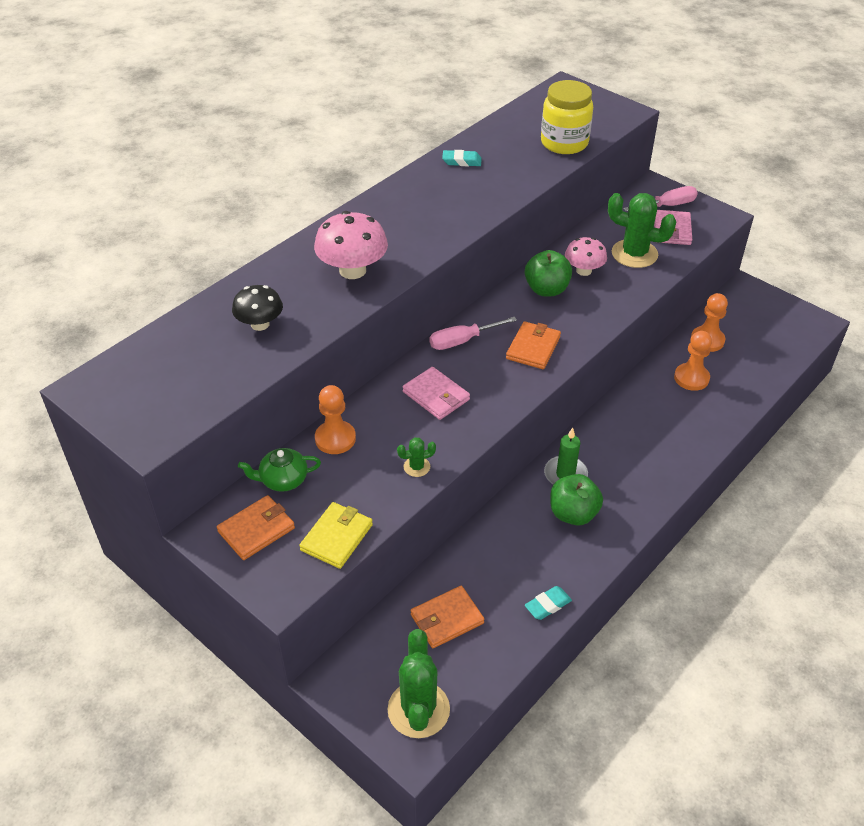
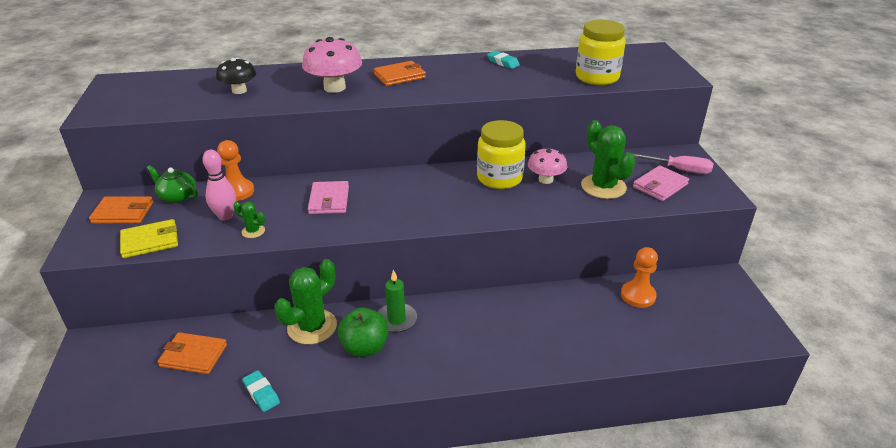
camera: 40 degrees right, 10 degrees down
(366, 469) = (225, 216): none -> pink bowling pin
(418, 709) = (97, 396): green cactus -> green cactus (312, 327)
(462, 341) = (395, 180): pink screwdriver -> none
(533, 348) = (435, 206): orange wallet -> orange wallet (400, 76)
(546, 289) = (499, 178): green apple -> yellow jar
(547, 605) = (261, 393): turquoise eraser -> turquoise eraser turned 45 degrees clockwise
(691, 378) = (586, 314): orange pawn -> none

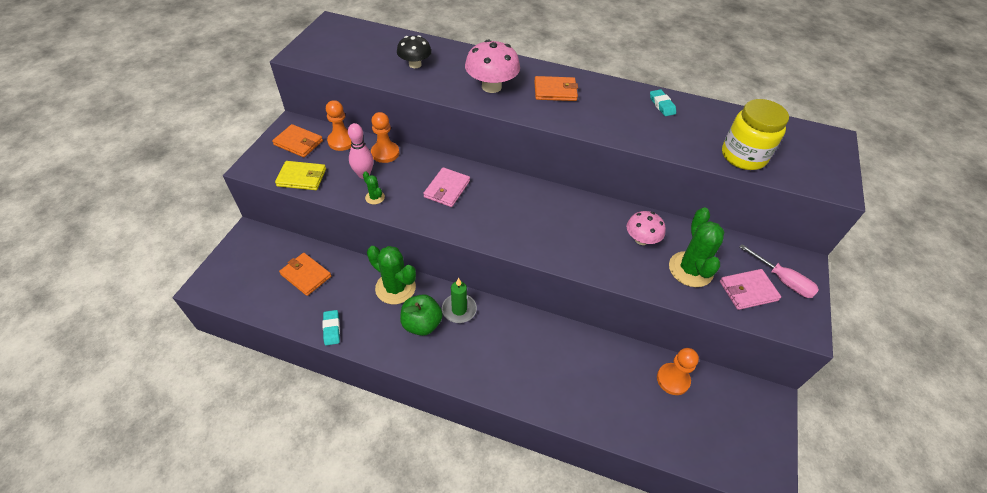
camera: 25 degrees right, 15 degrees up
(177, 196) = (342, 141): green teapot -> orange pawn
(312, 327) = (395, 288): green cactus -> green cactus turned 60 degrees clockwise
(499, 178) = (600, 221): yellow jar -> none

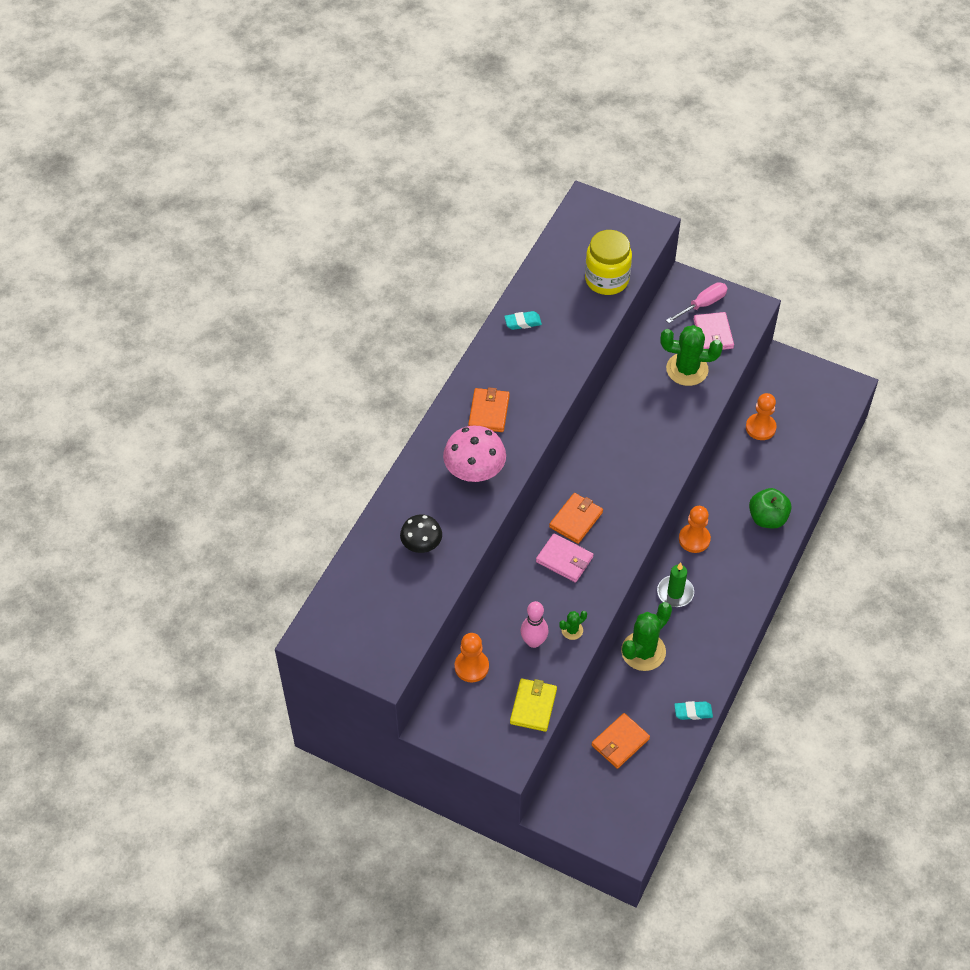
camera: 80 degrees left, 5 degrees up
(298, 143) = (469, 715): orange wallet -> orange wallet (576, 520)
(385, 153) = (498, 619): orange pawn -> orange pawn (694, 539)
(422, 324) = (691, 628): green apple -> green apple (767, 518)
(641, 239) = (648, 398): pink mushroom -> none

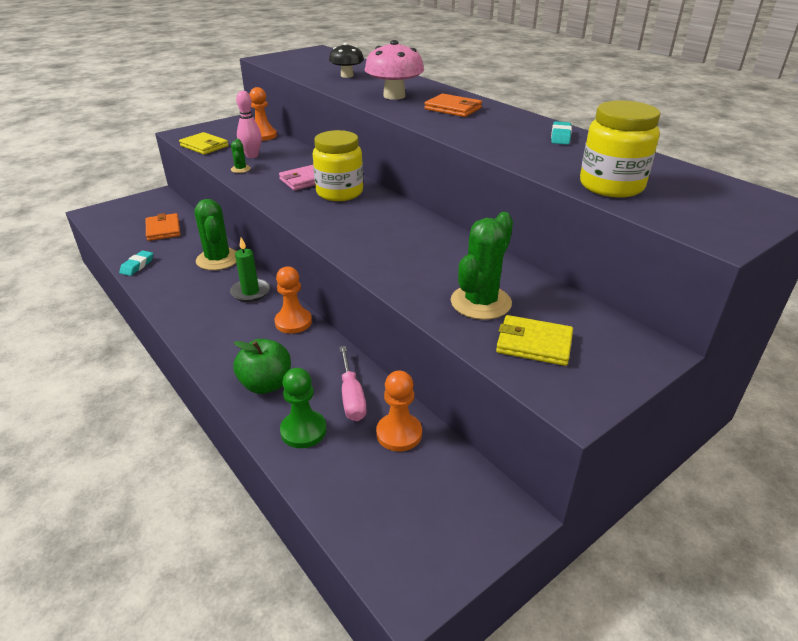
camera: 115 degrees right, 20 degrees down
(576, 520) = (339, 192): orange wallet -> yellow jar
(702, 304) = (598, 352): pink screwdriver -> pink screwdriver (351, 396)
(713, 334) = (534, 343): pink wallet -> yellow wallet
(790, 476) = (303, 431): none -> green pawn

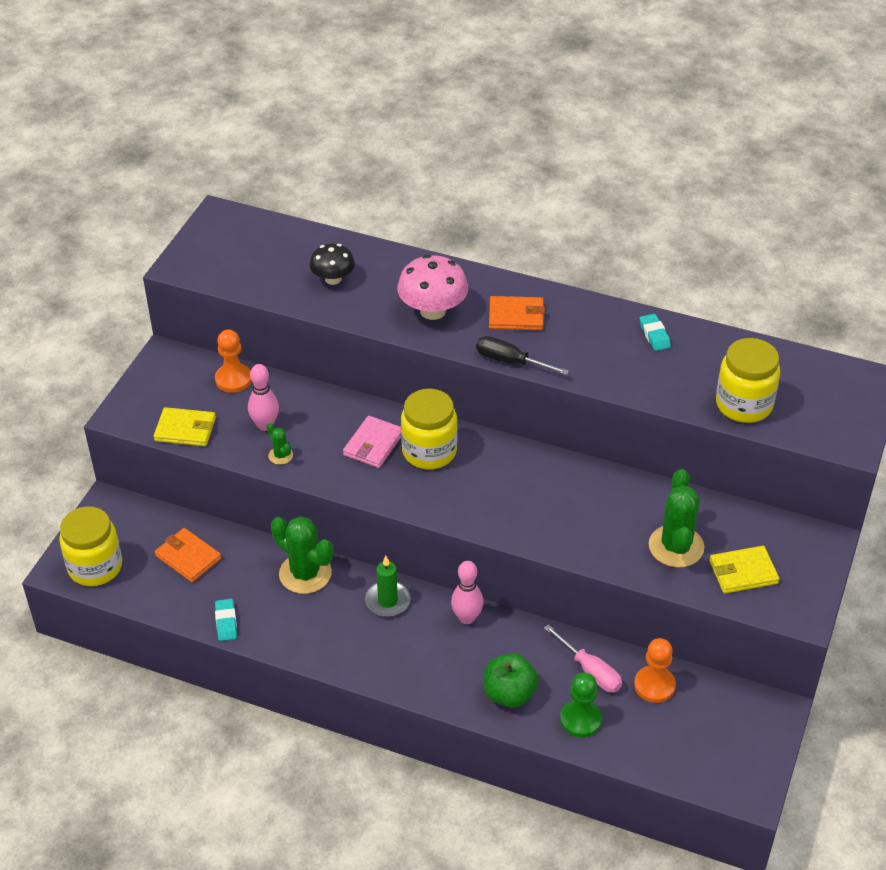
camera: 30 degrees left, 10 degrees up
(109, 217) = (95, 567): none -> yellow jar
(293, 322) = (467, 618): orange pawn -> pink bowling pin
(420, 124) = (510, 361): none -> black screwdriver

